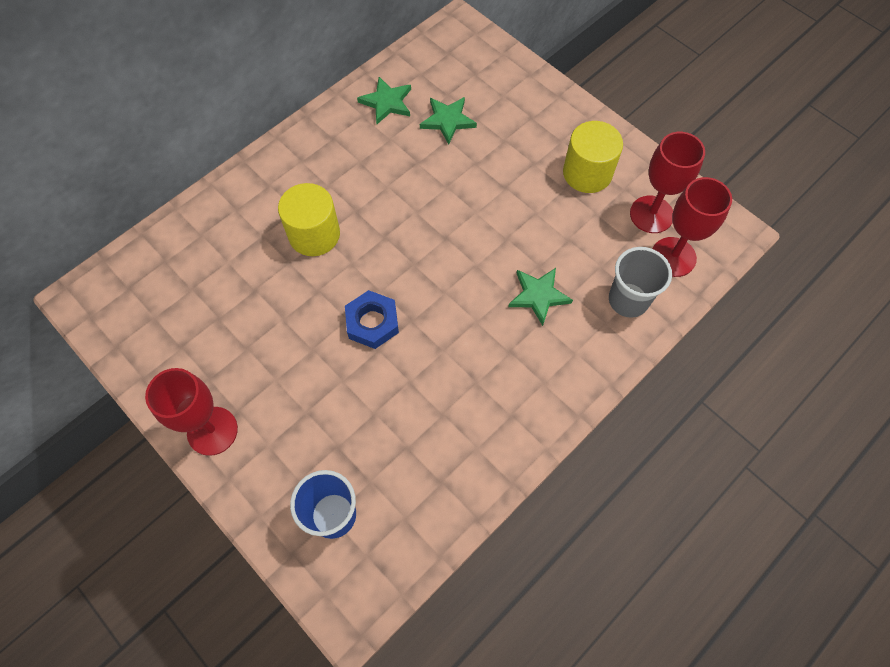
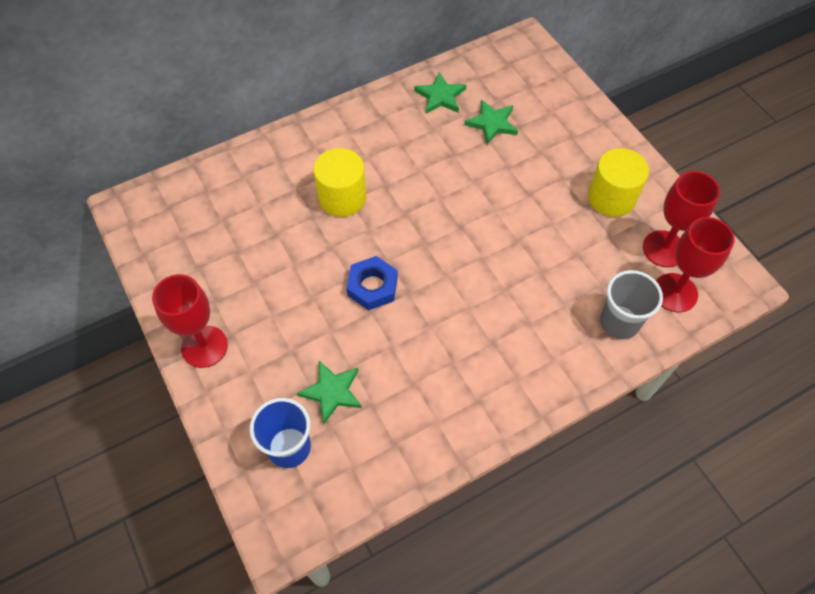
camera: 15 degrees right, 5 degrees down
(538, 296) = (533, 298): green star -> green star (332, 392)

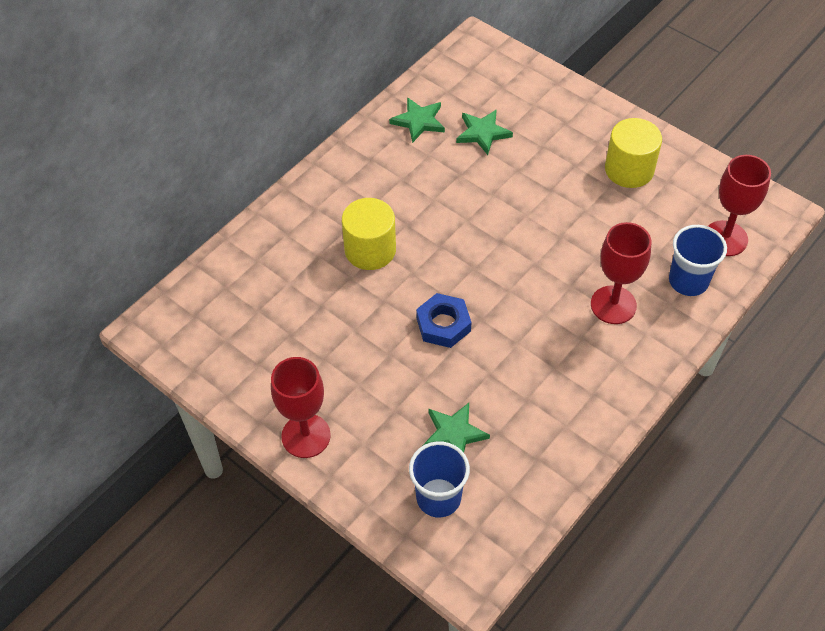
camera: 20 degrees left, 5 degrees down
(619, 322) = (688, 281): grey cup -> blue cup
(664, 249) = (698, 202): red goblet -> red goblet (613, 305)

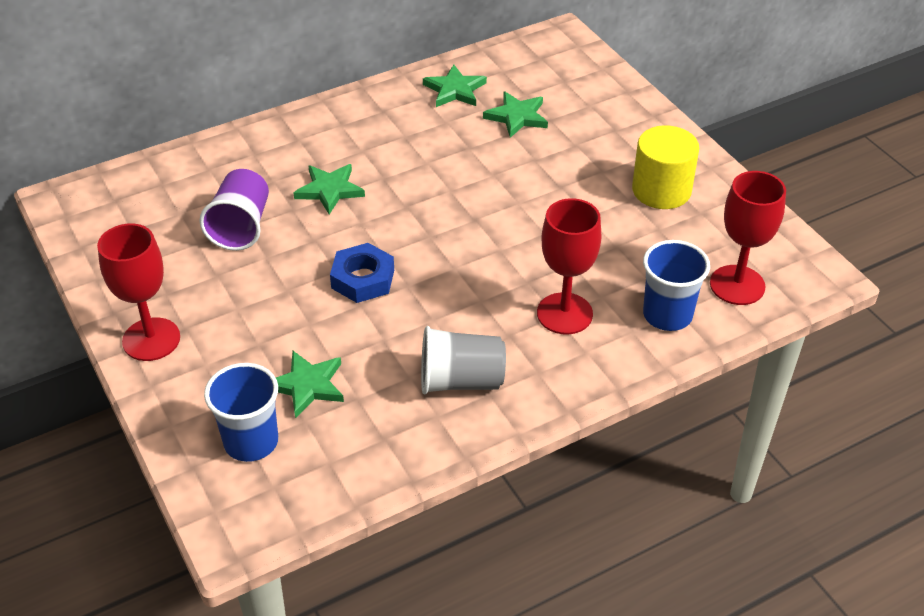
camera: 20 degrees right, 10 degrees down
(317, 308) = (241, 227): none -> purple cup
(370, 250) = (329, 190): yellow cylinder -> green star
(567, 390) = (461, 381): none -> grey cup

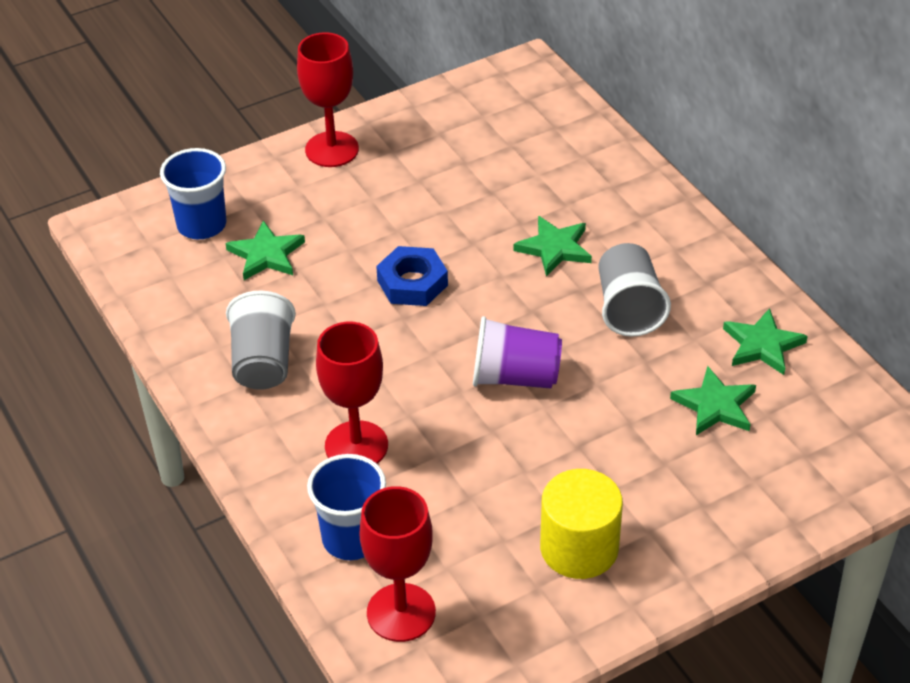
camera: 90 degrees right, 0 degrees up
(241, 227) = (490, 189): purple cup -> purple cup (515, 377)
(409, 153) = (628, 308): none -> grey cup

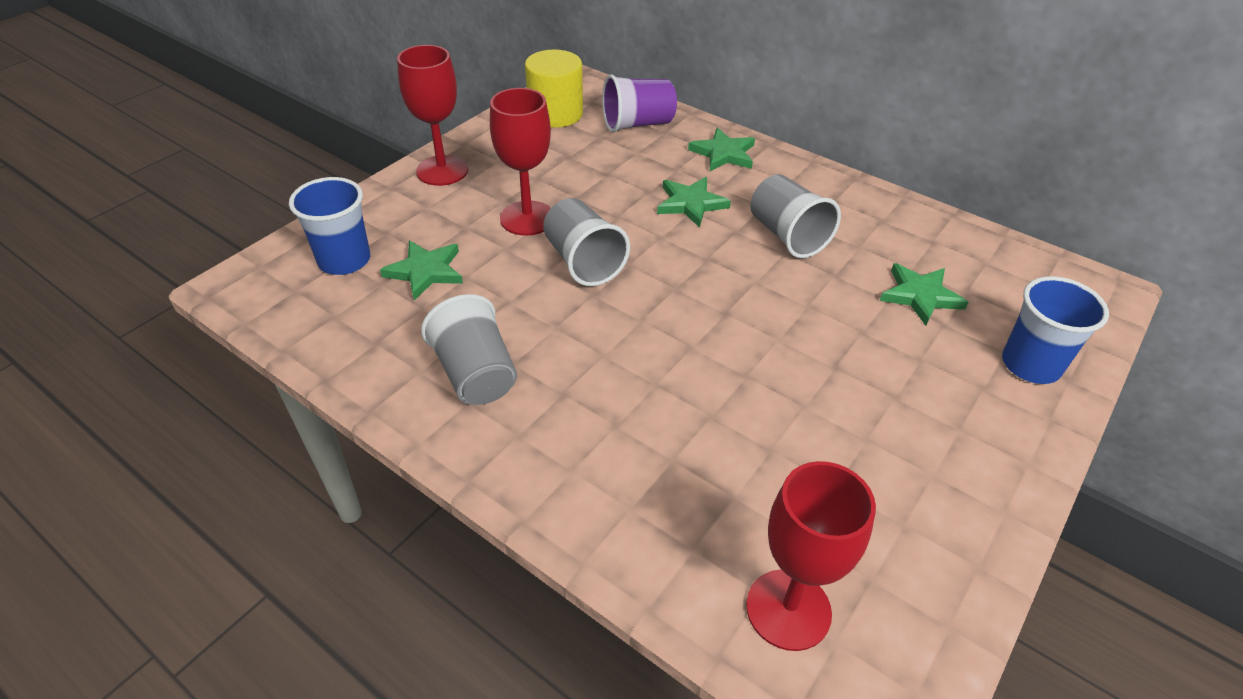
camera: 25 degrees left, 0 degrees up
(351, 539) = (680, 538): blue cup -> blue cup (1030, 365)
(356, 446) = (623, 432): red goblet -> red goblet (527, 218)
(412, 283) = (583, 262): blue nut -> grey cup
(515, 377) = (732, 319): purple cup -> purple cup (637, 124)
(579, 548) = (911, 467): yellow cylinder -> yellow cylinder (555, 114)
(762, 345) = (916, 237): green star -> green star (723, 153)

